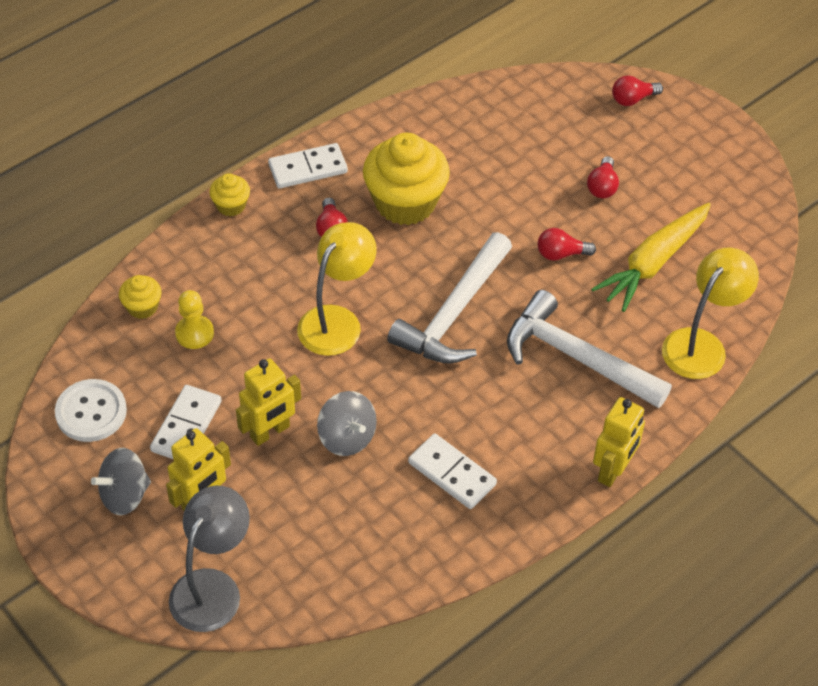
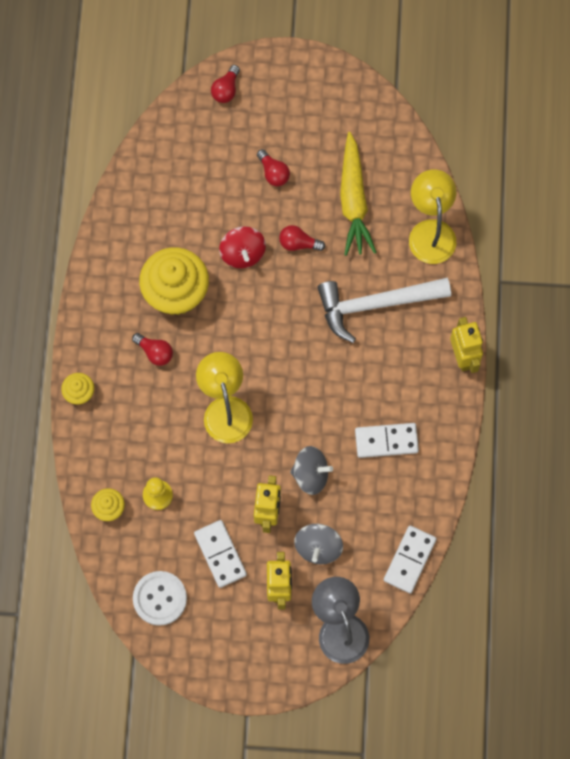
camera: 45 degrees left, 20 degrees up
(125, 495) = (236, 625): grey spinning top -> grey spinning top (318, 547)
(308, 168) = (94, 324): white domino -> white domino (409, 560)
(454, 313) = (282, 341): white hammer -> none
(500, 221) = (242, 253): none -> red spinning top
(561, 254) = (298, 243): red light bulb -> red light bulb turned 60 degrees clockwise

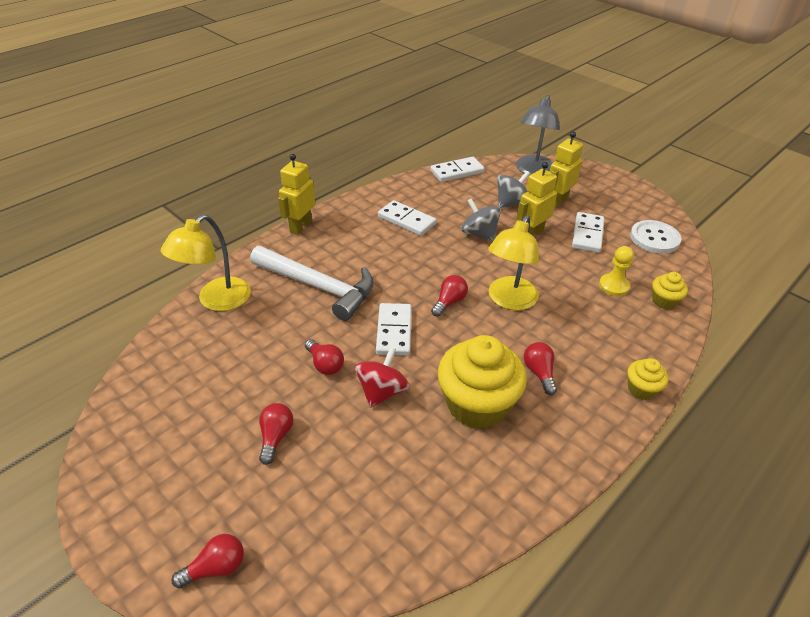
camera: 140 degrees left, 30 degrees down
(267, 370) = (449, 302): none -> red light bulb
(281, 308) = (394, 331): none -> white domino
(353, 201) = (240, 362): yellow carrot -> none

